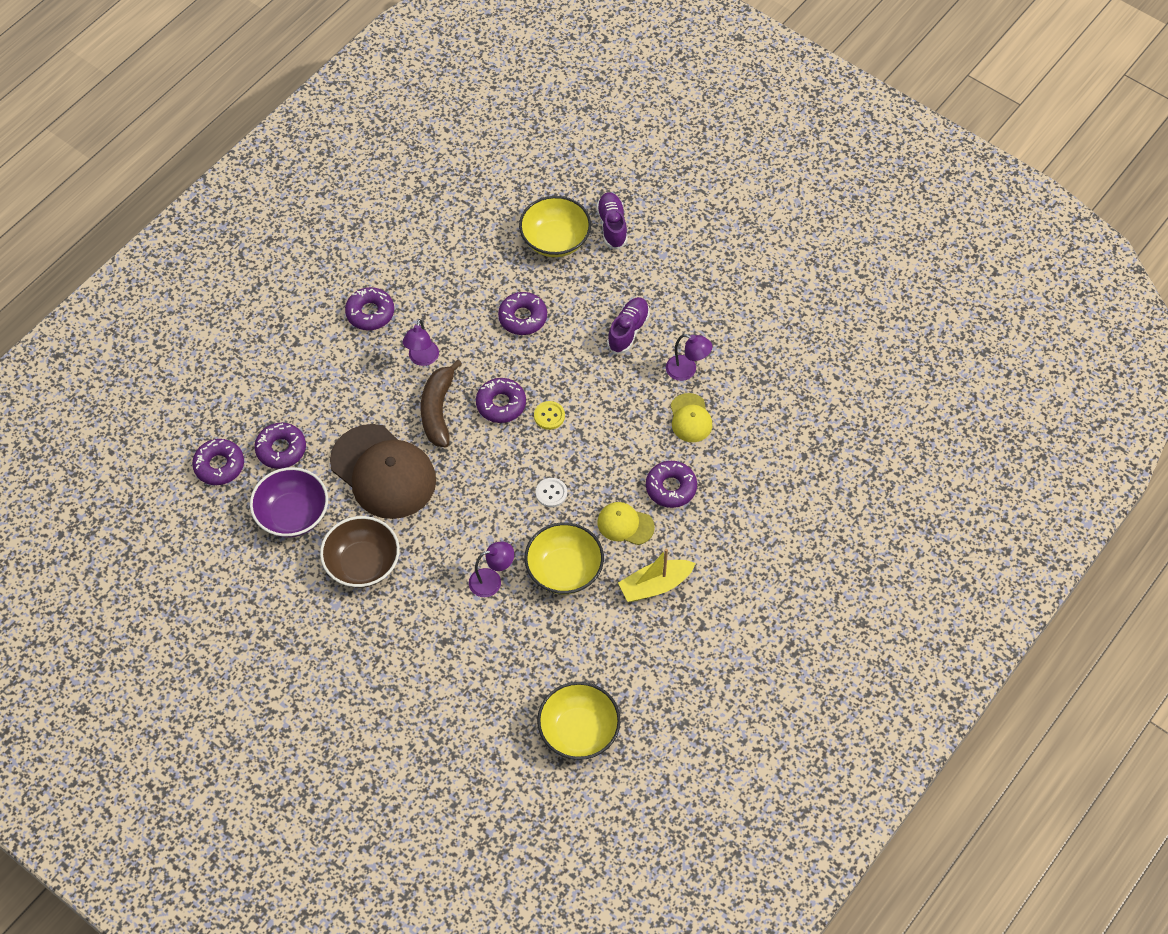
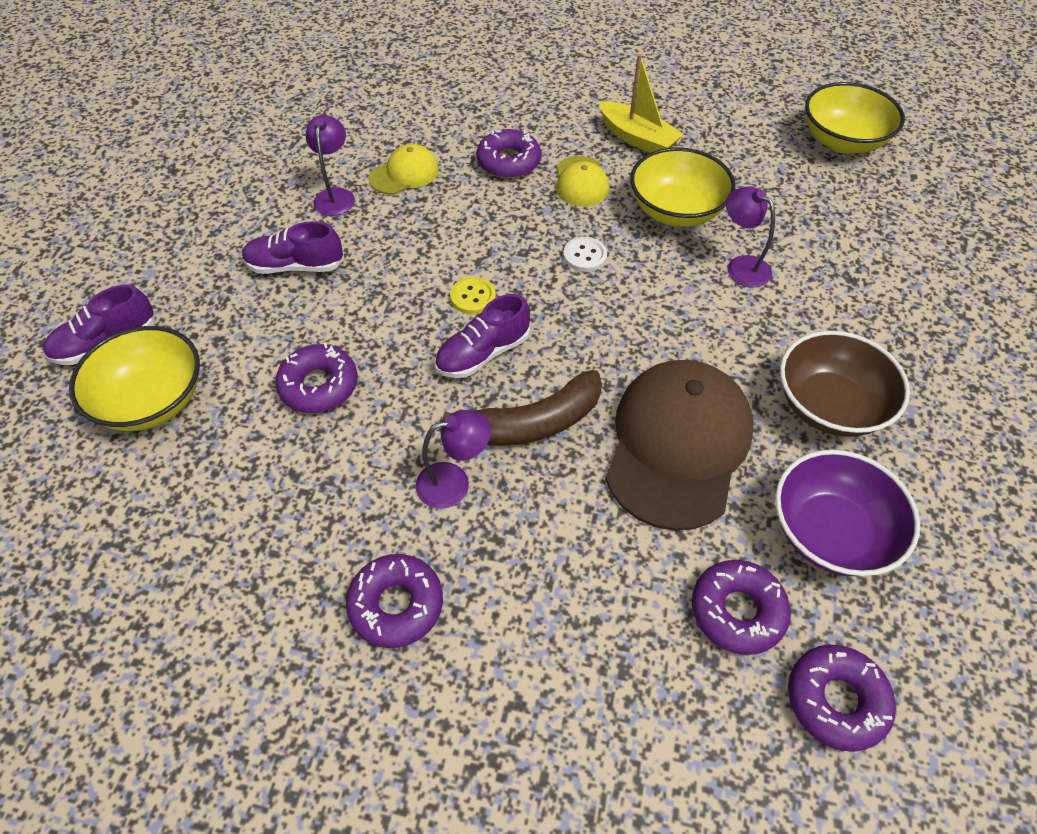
camera: 115 degrees left, 5 degrees down
(501, 404) = (483, 354): purple donut -> purple shoe

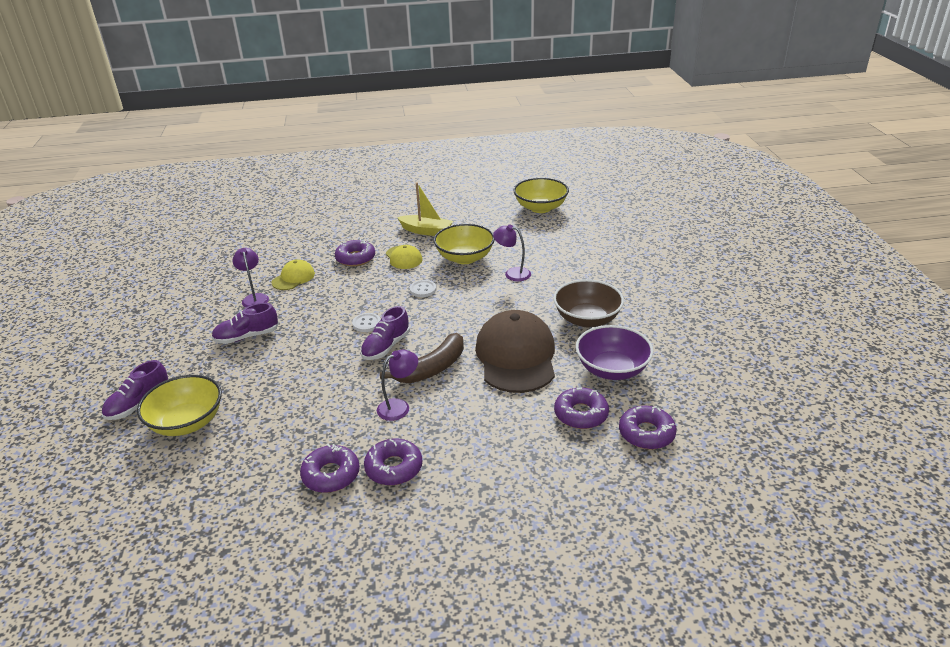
camera: 20 degrees left, 20 degrees down
(319, 385) = (293, 387): purple donut -> purple donut (331, 475)
(473, 297) = (366, 323): yellow button -> white button

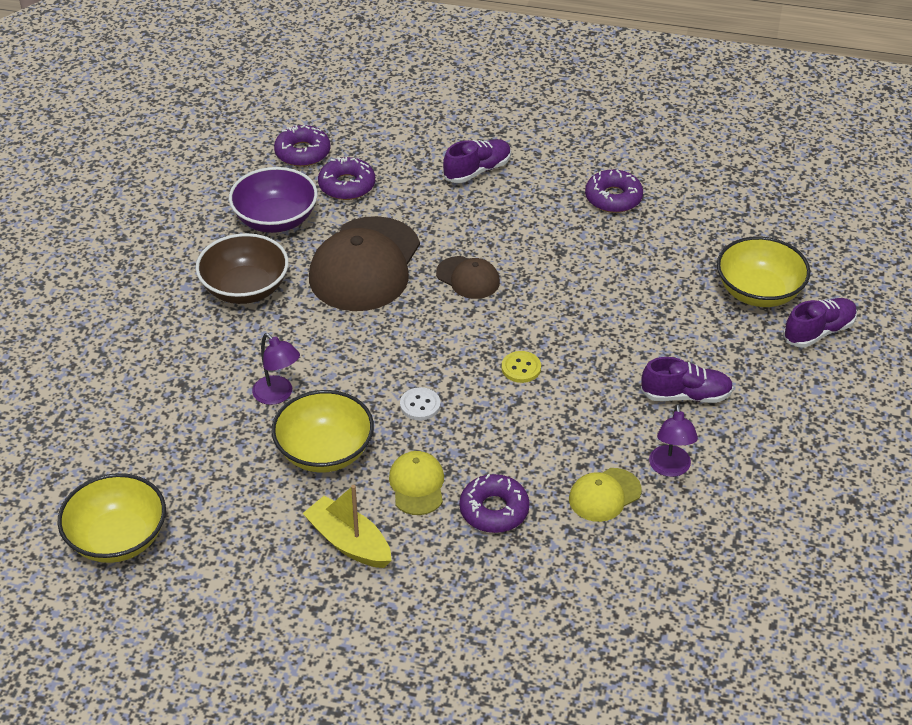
camera: 160 degrees left, 10 degrees up
(366, 323) = (521, 368): white button -> yellow button
(386, 347) = (509, 324): purple shoe -> purple shoe (477, 171)
(394, 468) = (552, 188): purple donut -> none
(399, 406) = (523, 244): purple lamp -> none
(432, 368) = (468, 278): brown banana -> brown cap

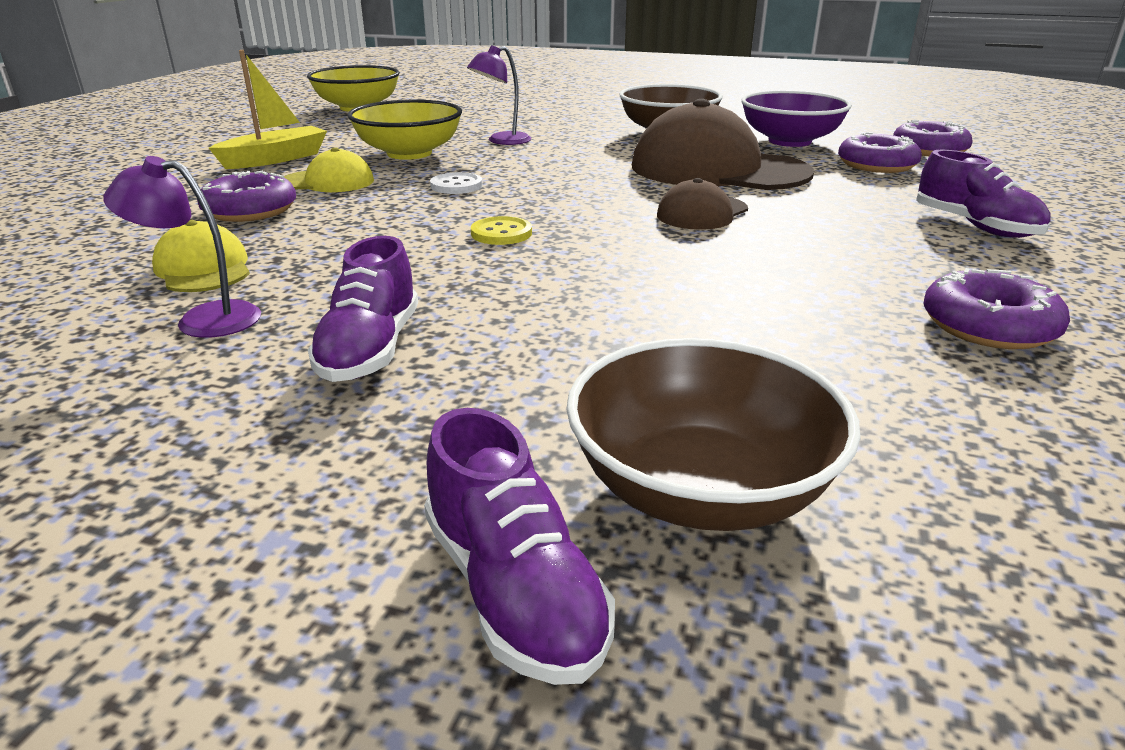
camera: 95 degrees right, 15 degrees down
(759, 292) = (700, 489): yellow bowl -> brown bowl

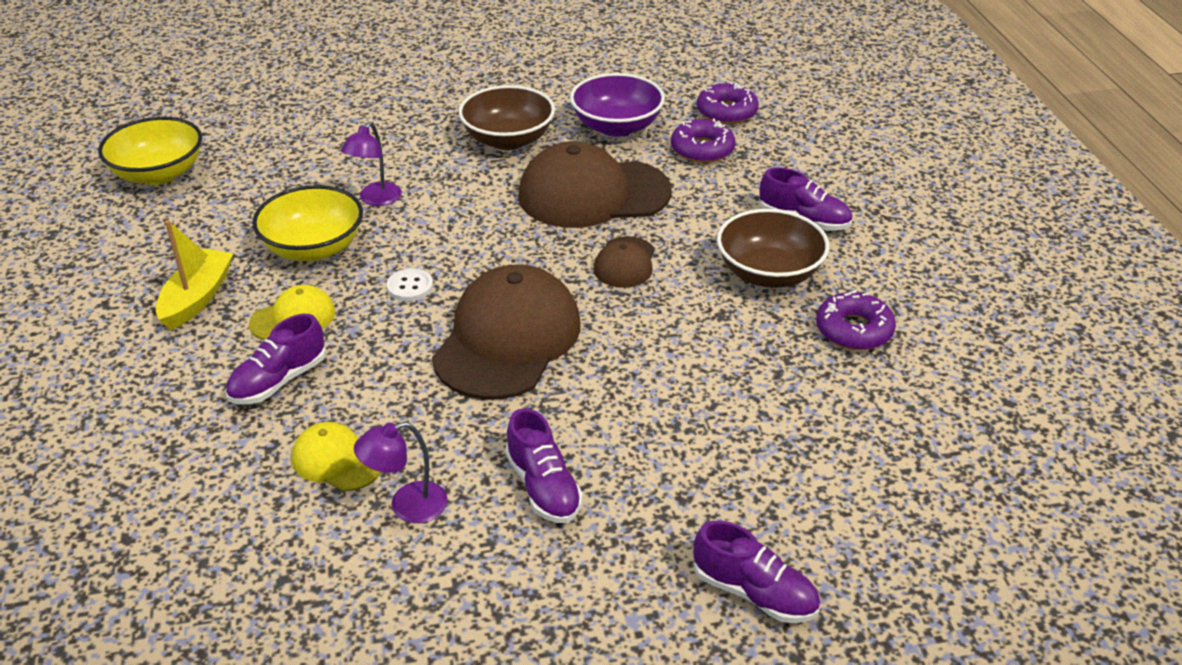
camera: 30 degrees left, 10 degrees up
(250, 210) = (278, 381): purple donut -> purple shoe
(501, 233) = (507, 339): yellow button -> brown cap
(700, 489) = (788, 508): brown bowl -> brown bowl (769, 273)

